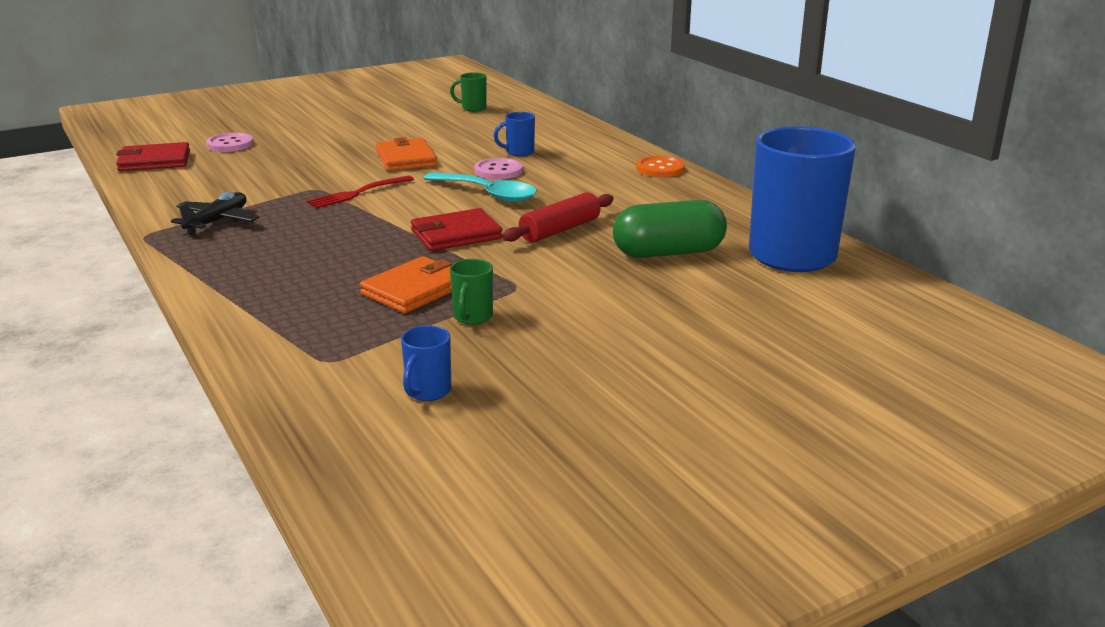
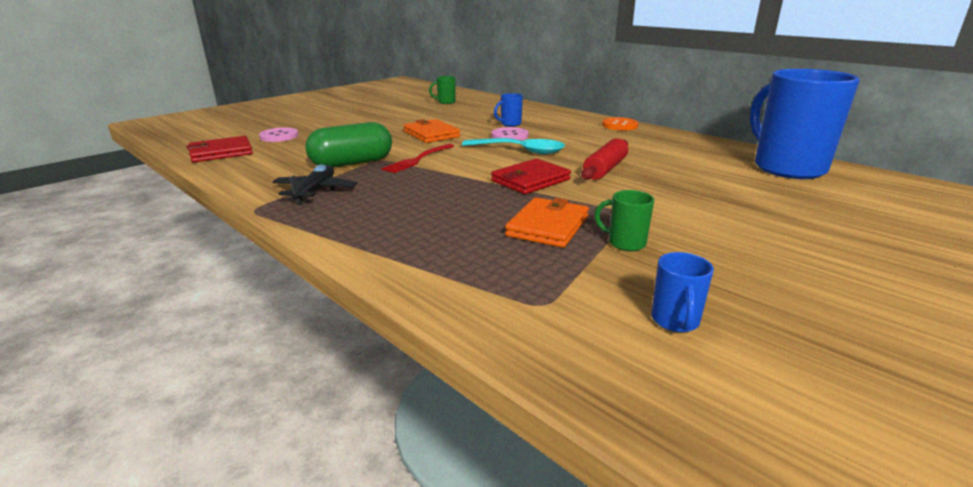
camera: 15 degrees left, 0 degrees up
(472, 317) = (625, 243): green mug -> green mug turned 120 degrees clockwise
(668, 253) = (704, 176): green capsule -> green capsule (352, 163)

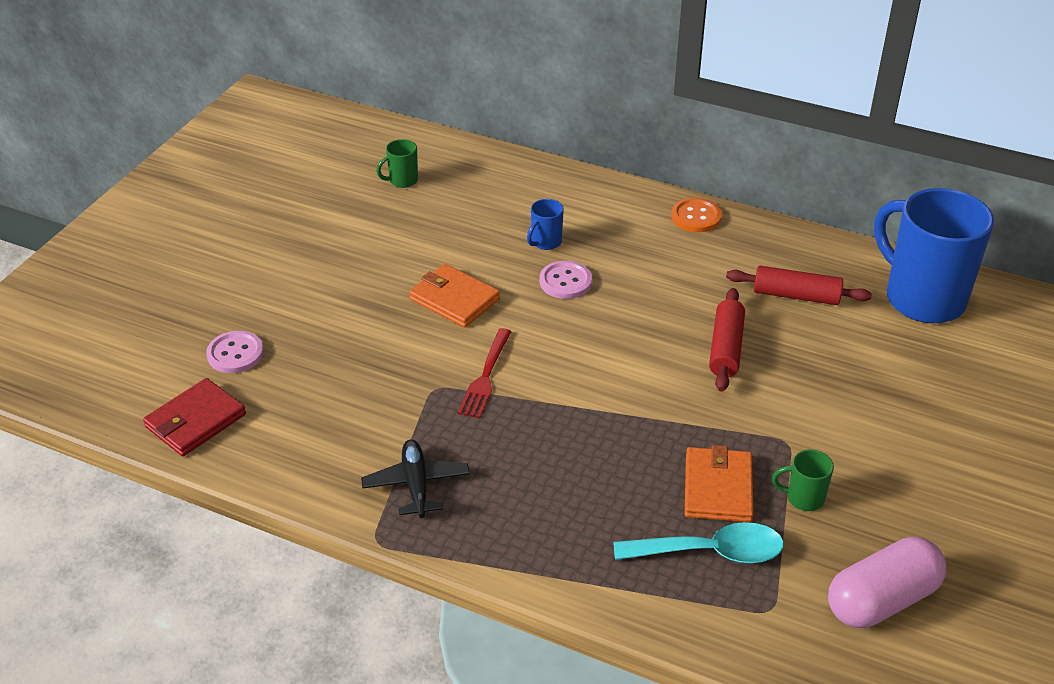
camera: 20 degrees left, 15 degrees up
(352, 163) = (406, 406): green capsule -> none
(520, 151) = (602, 323): turquoise spoon -> turquoise spoon (710, 552)
(530, 180) = (653, 396): red wallet -> none
(675, 321) = (881, 600): blue mug -> pink capsule
(677, 156) = (796, 295): none -> red rolling pin

